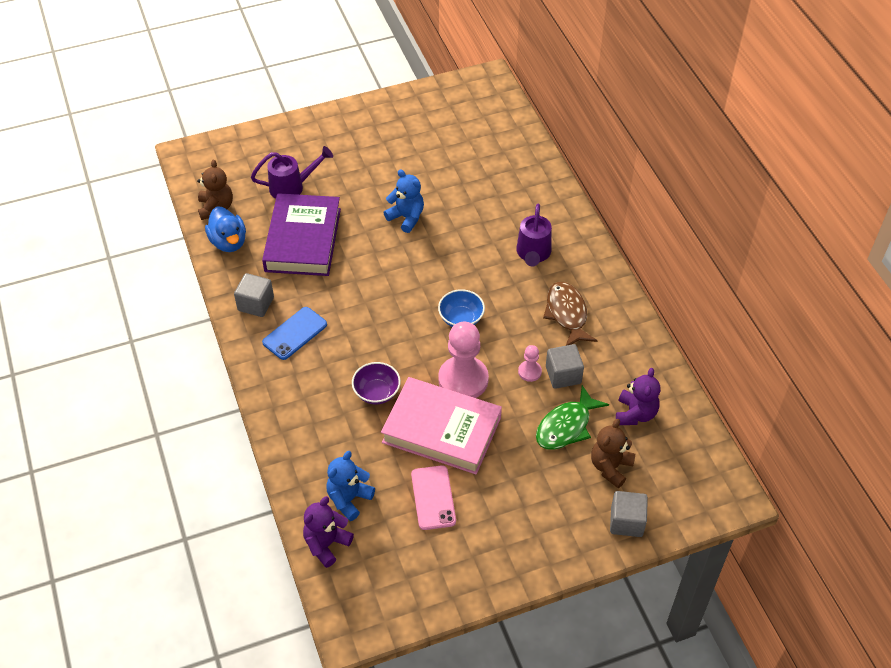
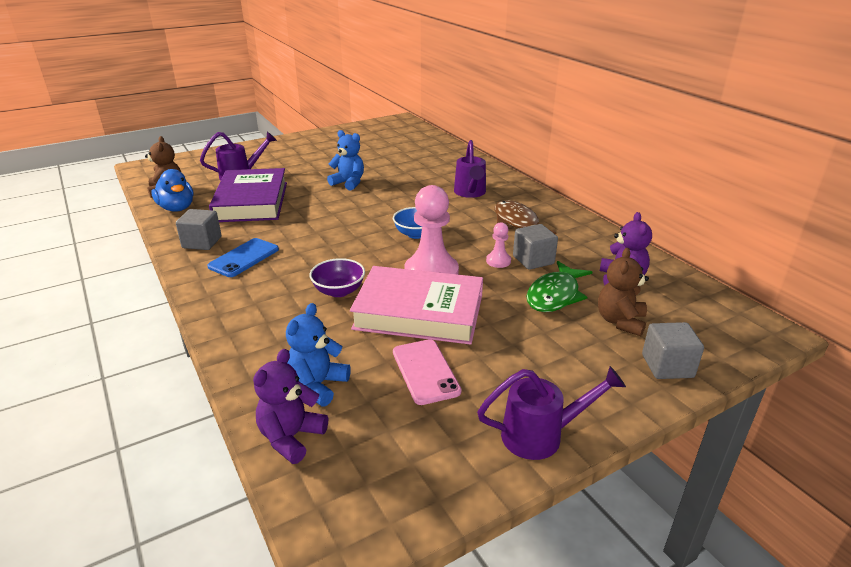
camera: 10 degrees left, 20 degrees down
(503, 570) = (541, 435): none -> purple watering can

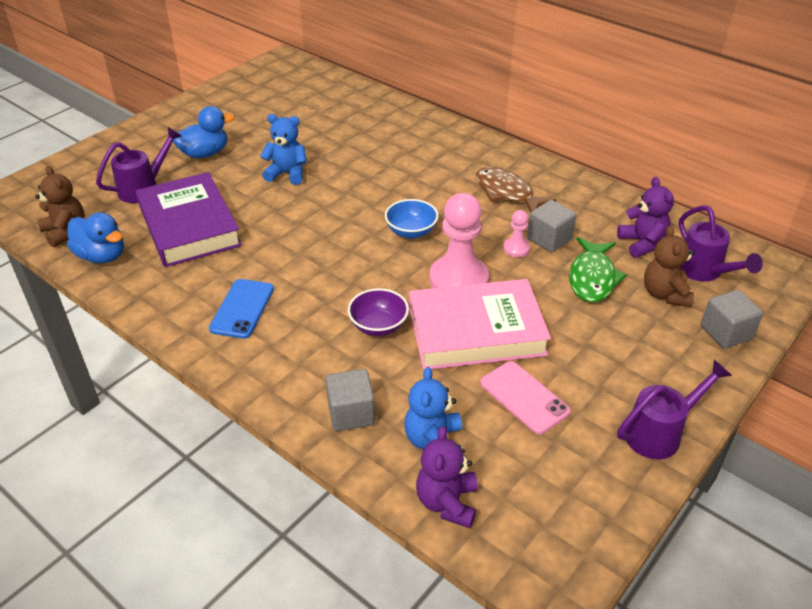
camera: 20 degrees left, 10 degrees up
(202, 242) = (175, 299): grey cube -> grey cube (351, 413)
(299, 163) = (205, 154): none -> blue duck
(470, 193) = (434, 161): purple watering can -> purple watering can (704, 272)

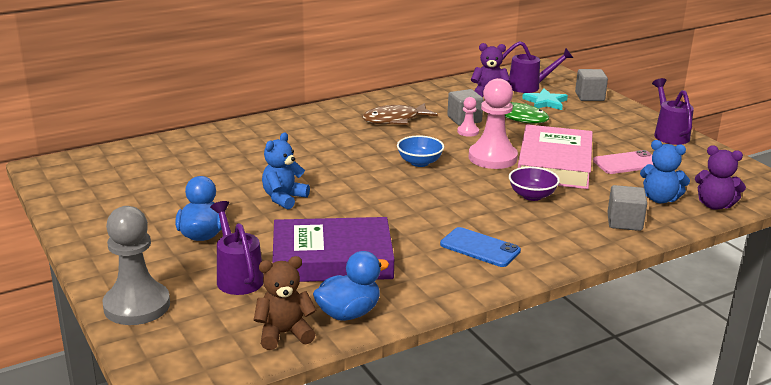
camera: 70 degrees left, 15 degrees down
(91, 158) = (137, 306): none -> grey pawn
(665, 294) = (545, 102): brown teddy bear -> turquoise star

